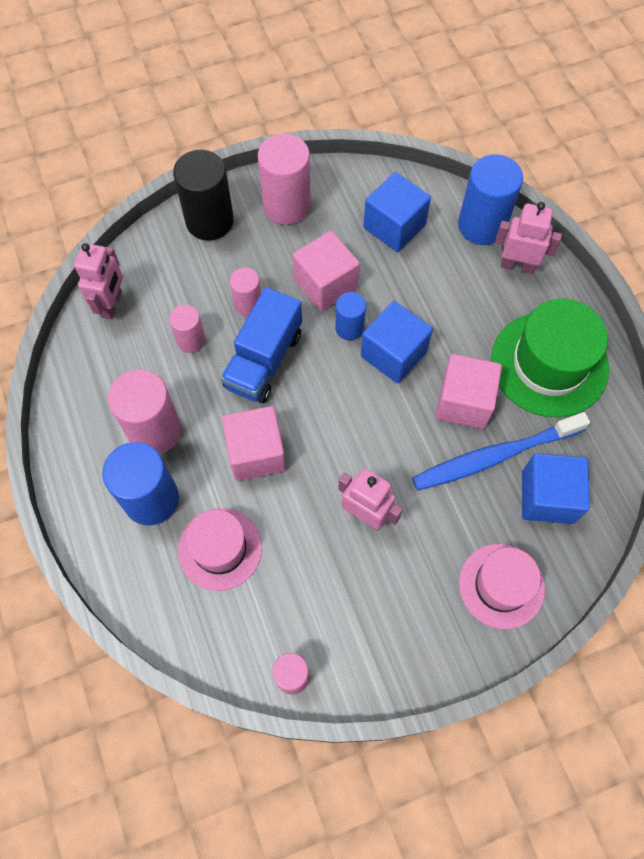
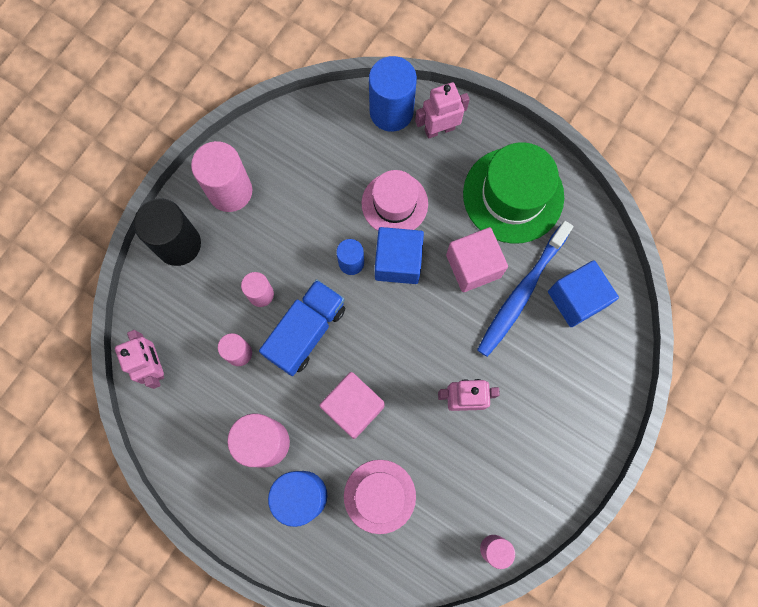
camera: 35 degrees left, 10 degrees up
(263, 360) = (306, 332): blue truck -> blue truck turned 135 degrees counterclockwise
(325, 284) = (308, 238): pink cube -> none
(394, 226) = (326, 155): blue cube -> none
(501, 585) = (587, 385): pink hat -> pink hat (394, 203)

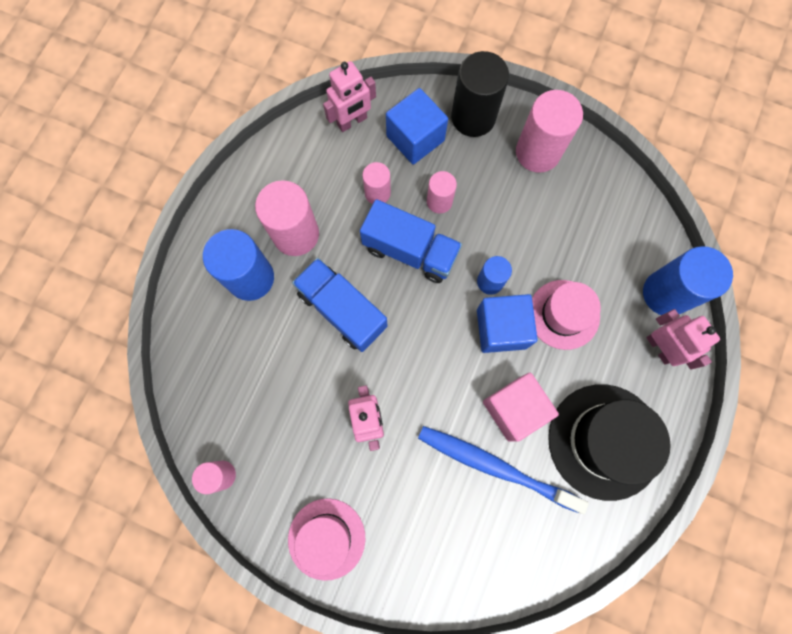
camera: 80 degrees right, 0 degrees up
(353, 407) = (342, 310): pink cube -> blue truck
(379, 496) = (259, 351): pink hat -> pink hat (326, 538)
(513, 195) = (604, 441): green hat -> black hat
(576, 299) = (501, 530): blue cube -> blue cube (415, 138)

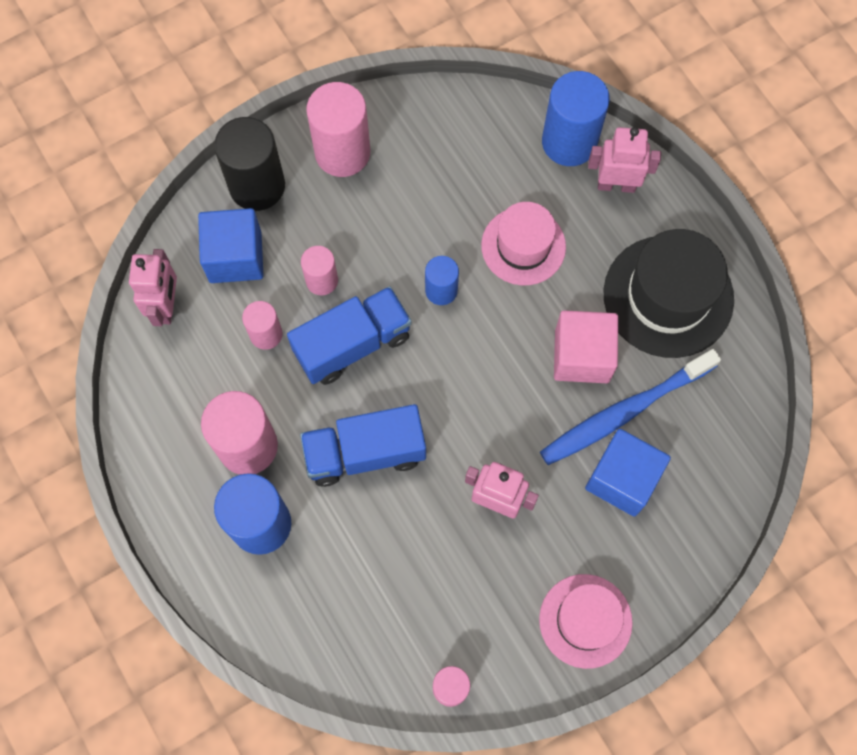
camera: 55 degrees left, 5 degrees down
(501, 328) = (495, 313): blue cube -> blue cube (622, 479)

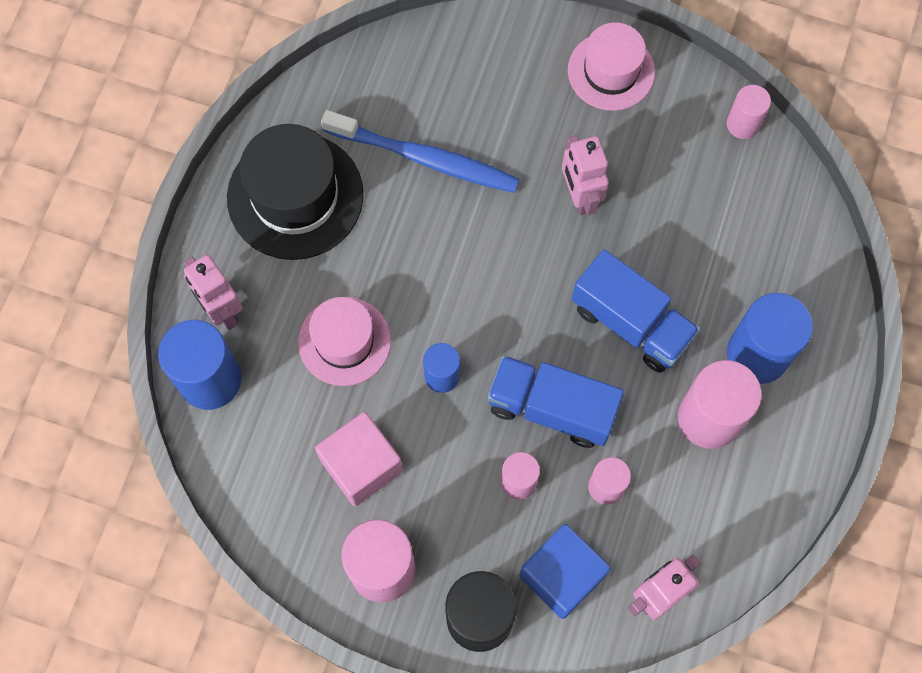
camera: 130 degrees left, 0 degrees up
(582, 356) = (405, 223): pink cube -> pink cube (361, 466)
(622, 479) = (481, 122): blue cube -> none

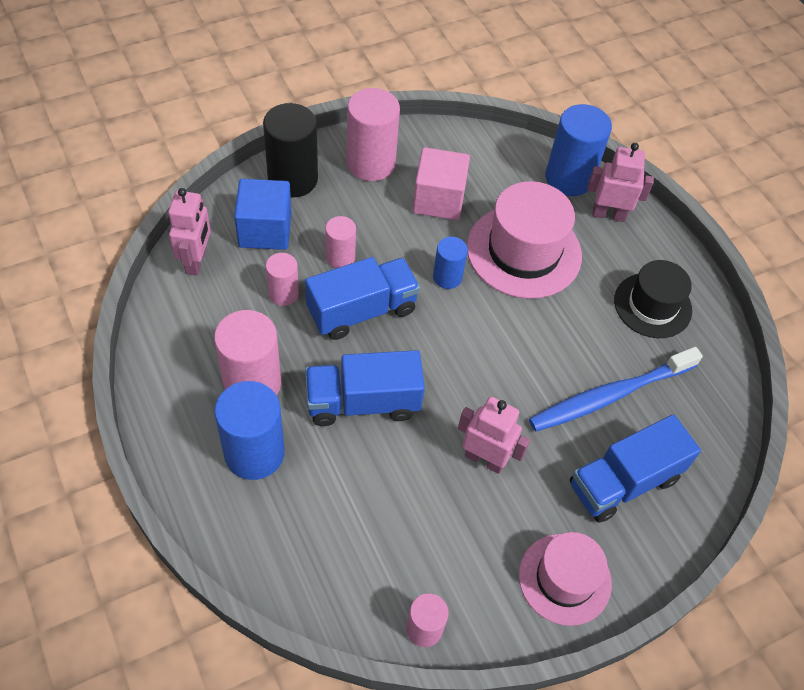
camera: 130 degrees right, 15 degrees down
(295, 196) = (652, 305): black hat -> black hat, size x0.66
(344, 341) = (524, 251): pink hat -> pink hat, size x1.52
(492, 92) = (623, 482): none -> blue truck

